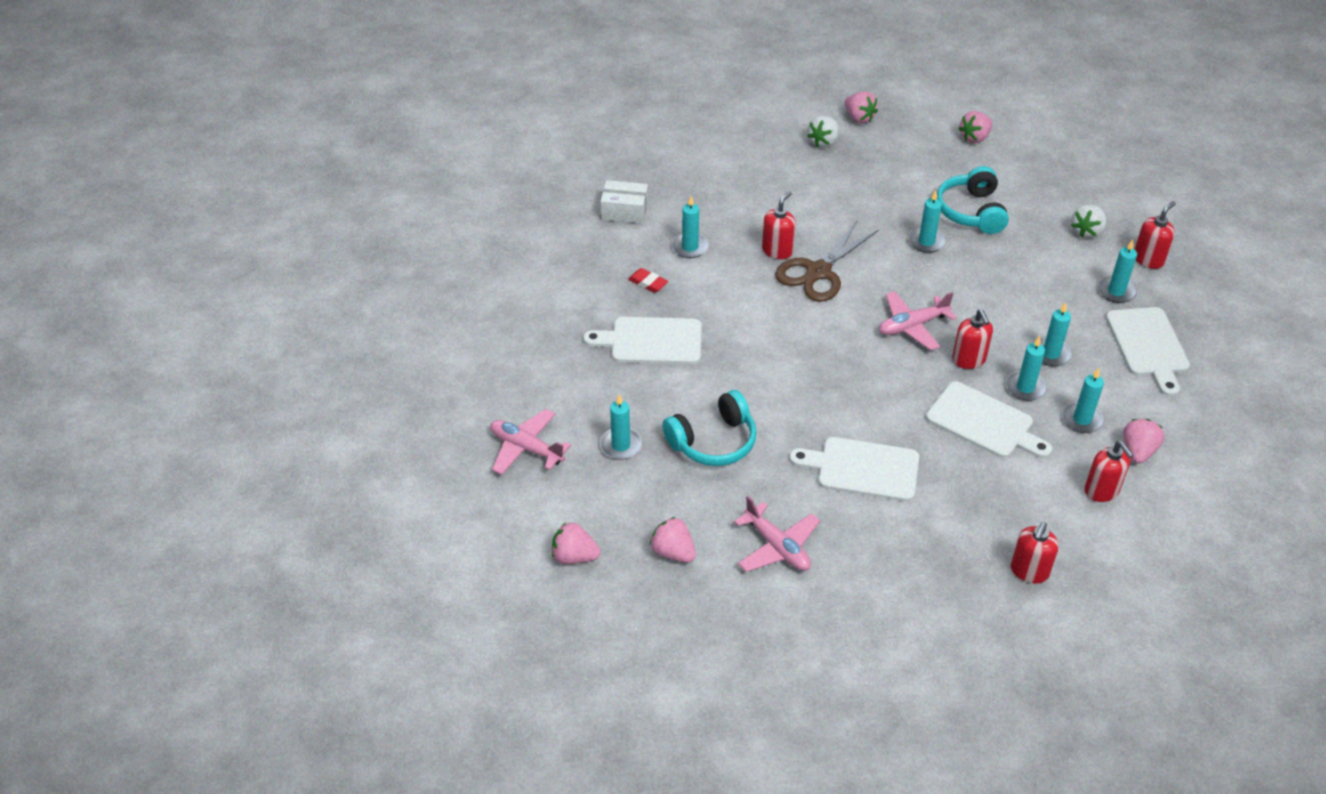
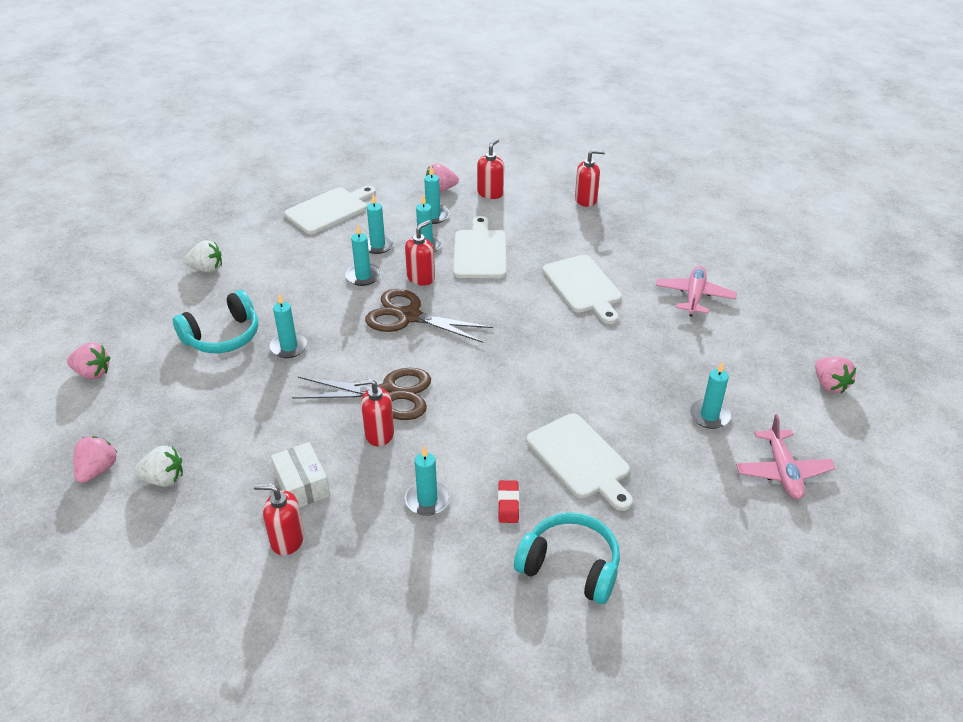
camera: 125 degrees left, 5 degrees down
(624, 211) = (413, 589): white box -> white box (302, 485)
(673, 552) = (760, 339): pink strawberry -> none
(713, 442) = (644, 367): turquoise headphones -> turquoise headphones (570, 566)
(912, 326) = (409, 316): pink plane -> brown scissors
(1116, 291) = (277, 237): turquoise candle -> turquoise candle (363, 276)
(1148, 259) = (223, 233): red soap dispenser -> red soap dispenser (287, 540)

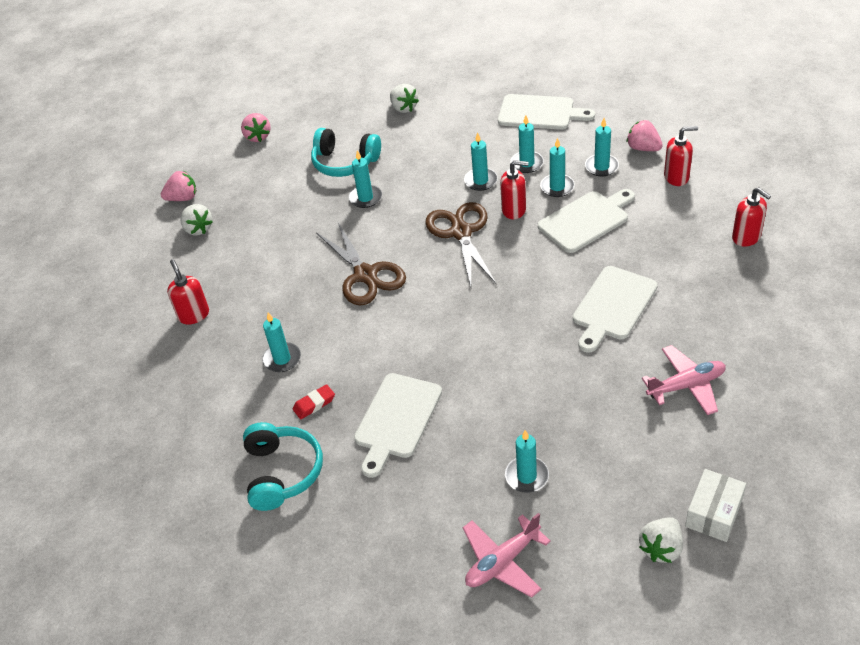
camera: 60 degrees right, 5 degrees up
(302, 485) = (244, 291): white box -> white box (713, 513)
(379, 434) = (322, 296): red soap dispenser -> none
(829, 385) = (661, 548): pink strawberry -> white strawberry

